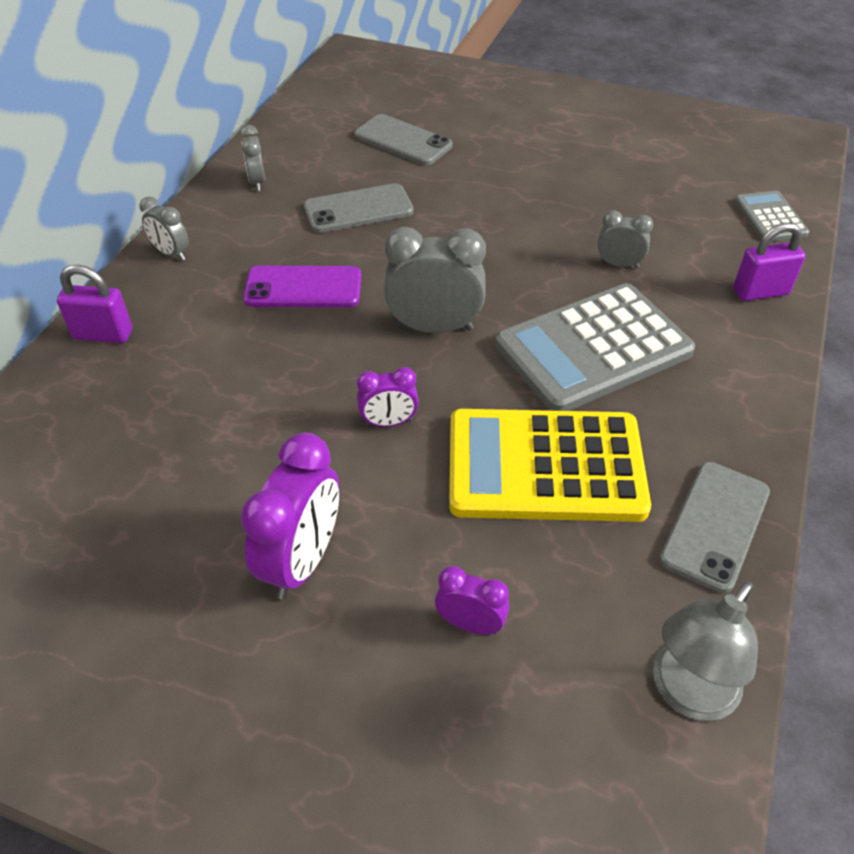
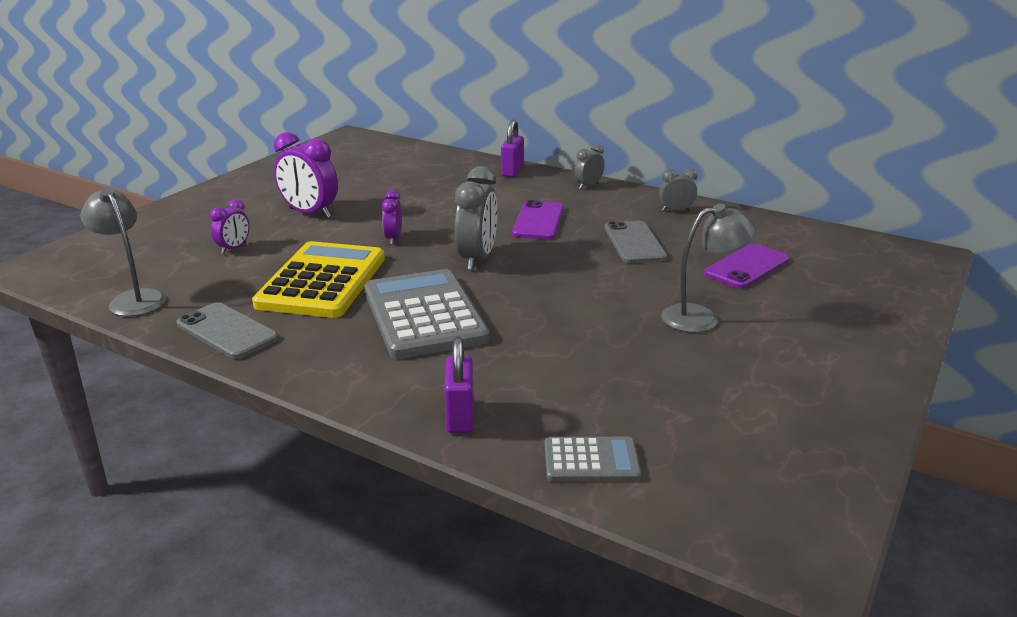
camera: 100 degrees right, 20 degrees down
(403, 141) = (746, 267): grey phone -> purple phone
(519, 167) = (701, 317): none -> grey lamp
(618, 264) = (529, 345): grey clock -> none

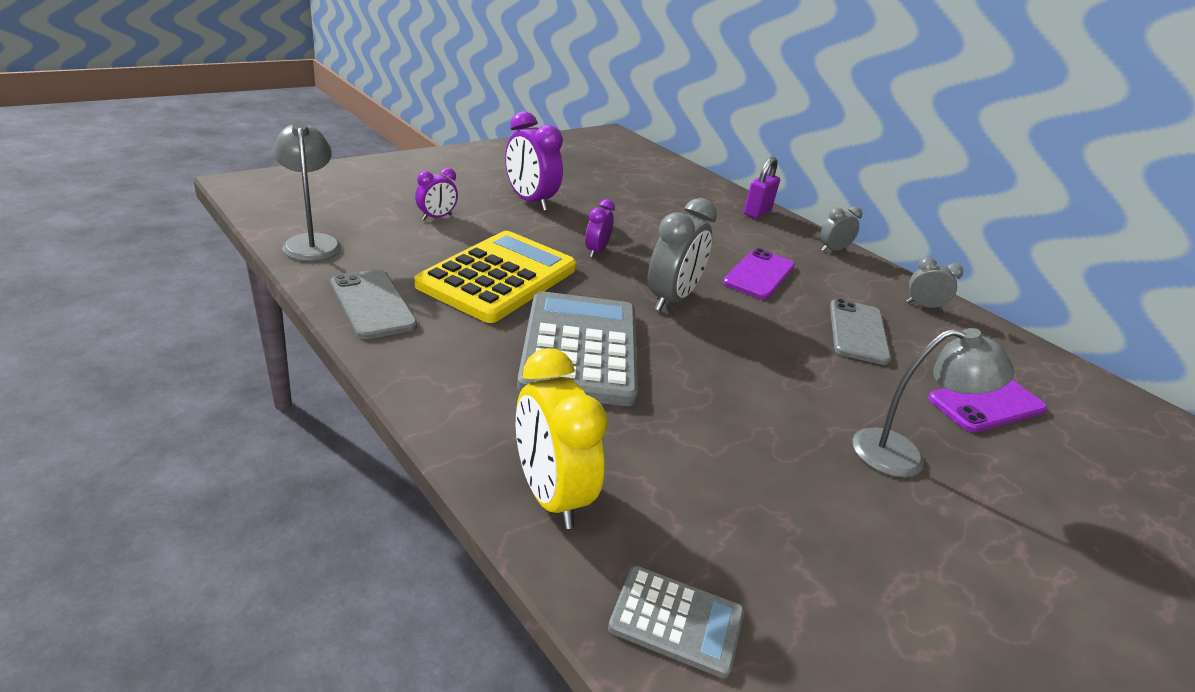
camera: 15 degrees right, 5 degrees up
(460, 417) = (550, 495): purple padlock -> yellow clock

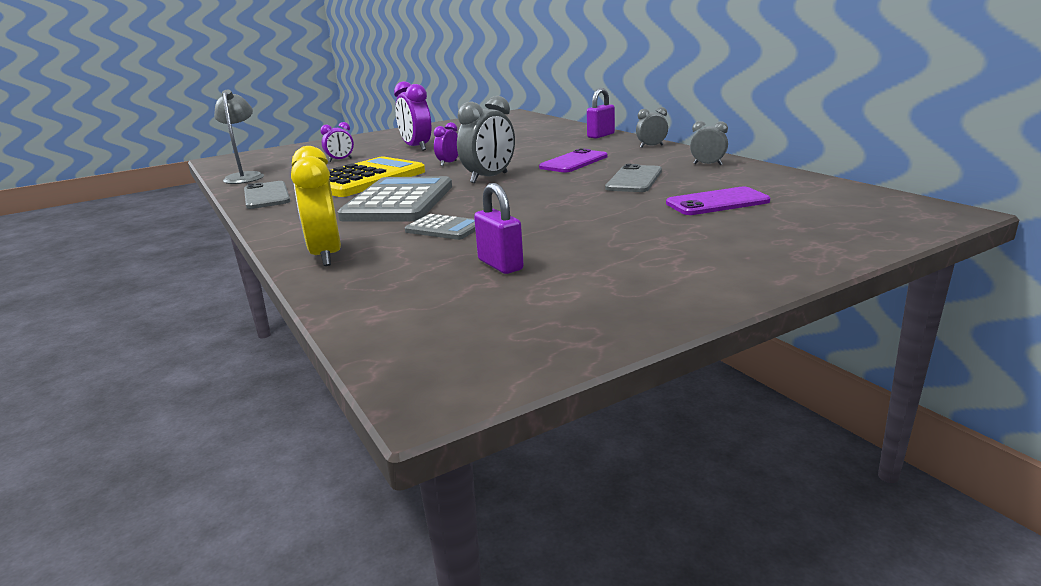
camera: 15 degrees right, 10 degrees down
(676, 621) = (371, 295): grey calculator -> grey calculator (444, 228)
(810, 545) = (500, 265): none -> purple padlock
(903, 456) = (616, 228): grey lamp -> none

